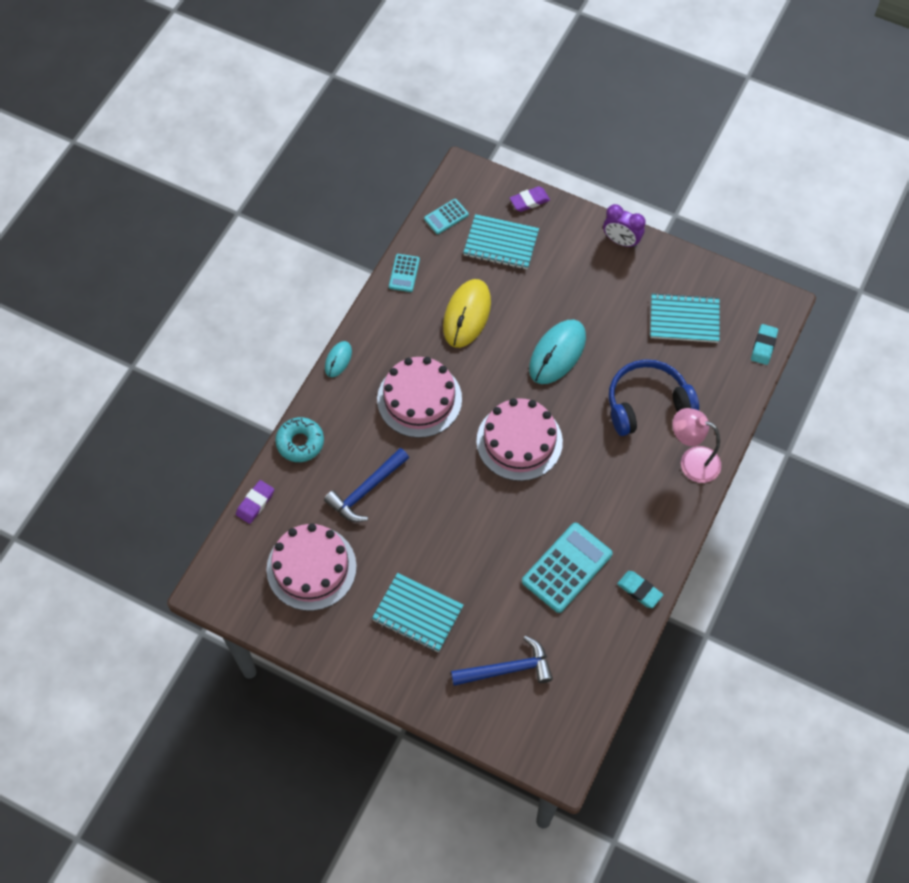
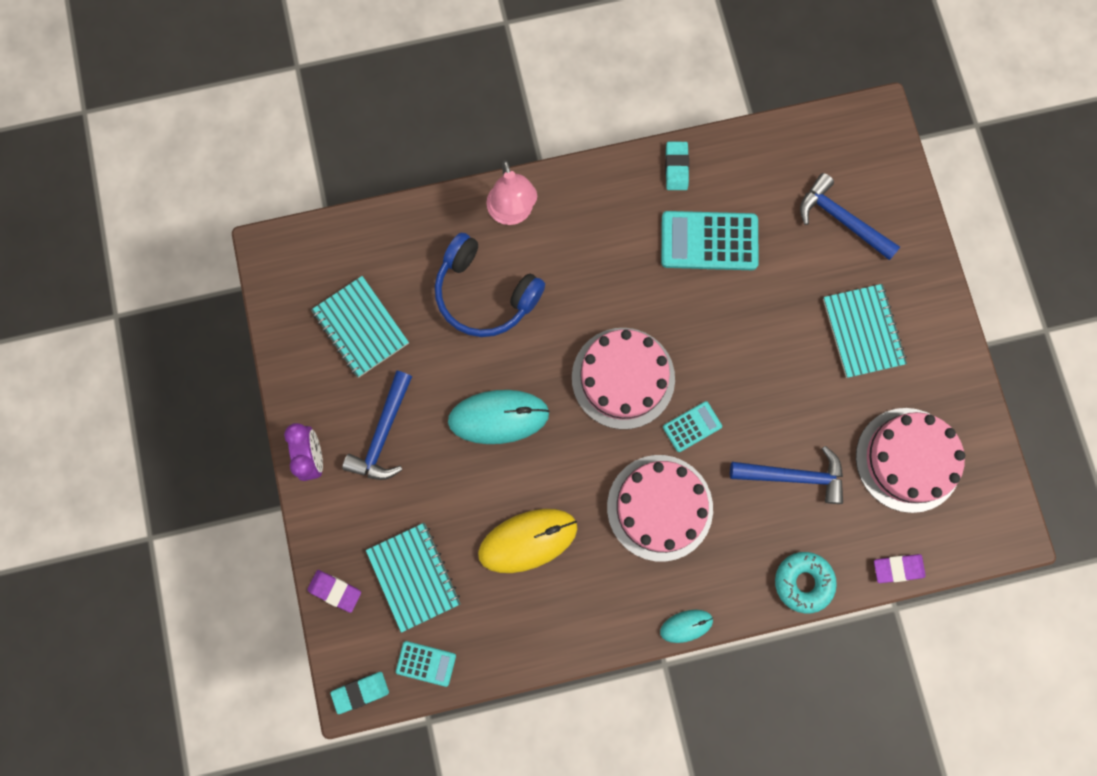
camera: 130 degrees left, 15 degrees up
(404, 273) = (531, 647): turquoise calculator -> turquoise calculator (692, 426)
(602, 285) = (383, 434): none -> blue hammer
(763, 346) = (332, 235): turquoise eraser -> turquoise eraser (360, 692)

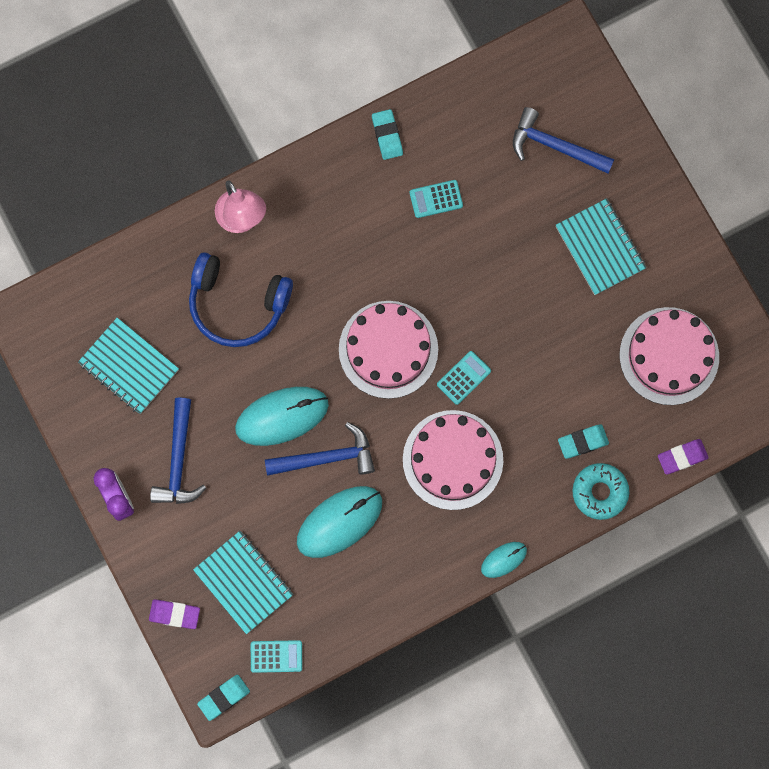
camera: 15 degrees left, 0 degrees up
(528, 540) = (339, 522): yellow mouse -> turquoise mouse
(709, 241) = (436, 199): turquoise calculator -> turquoise calculator, size x0.53
(793, 476) = (568, 398): blue hammer -> blue hammer (326, 457)
(798, 525) = (583, 442): none -> turquoise eraser

